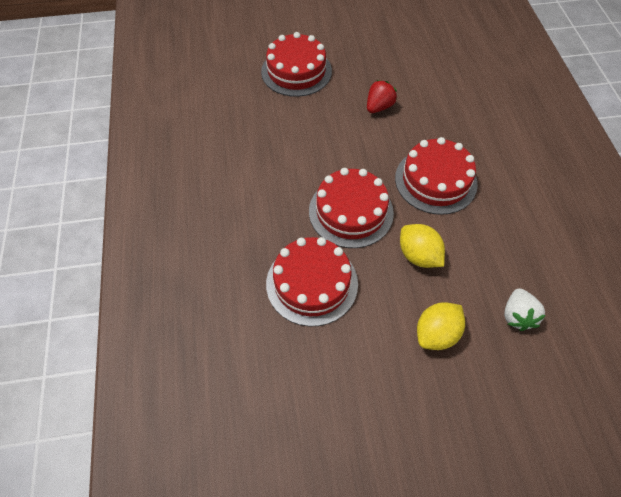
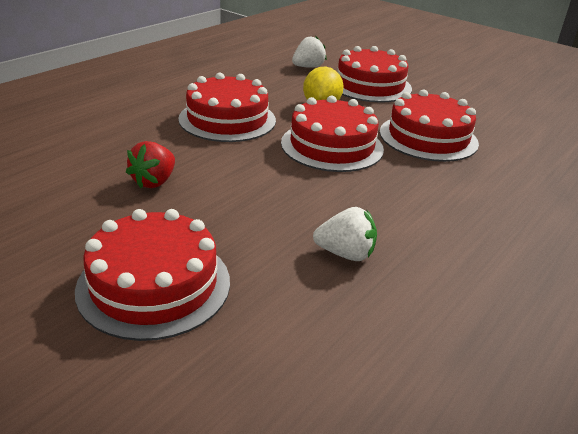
camera: 135 degrees left, 25 degrees down
(251, 138) = (345, 254): none -> white strawberry
(379, 107) = (154, 182): red strawberry -> red strawberry turned 60 degrees counterclockwise
(436, 334) = (370, 85): yellow lemon -> red cake

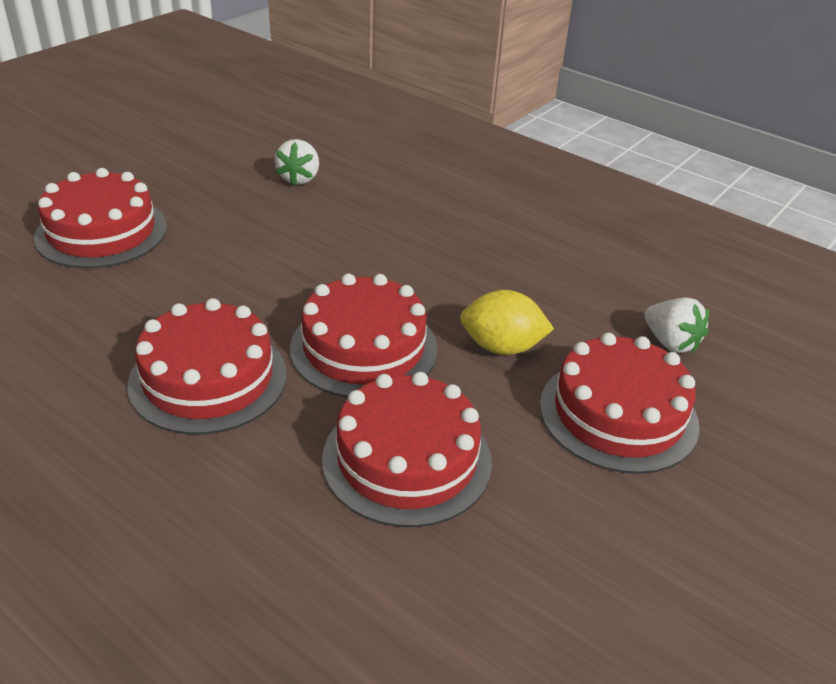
camera: 90 degrees right, 5 degrees up
(154, 182) = (271, 222): red strawberry -> none
(227, 119) = (430, 263): red cake -> red cake (208, 378)
(345, 254) = (111, 339): white strawberry -> white strawberry (299, 178)

